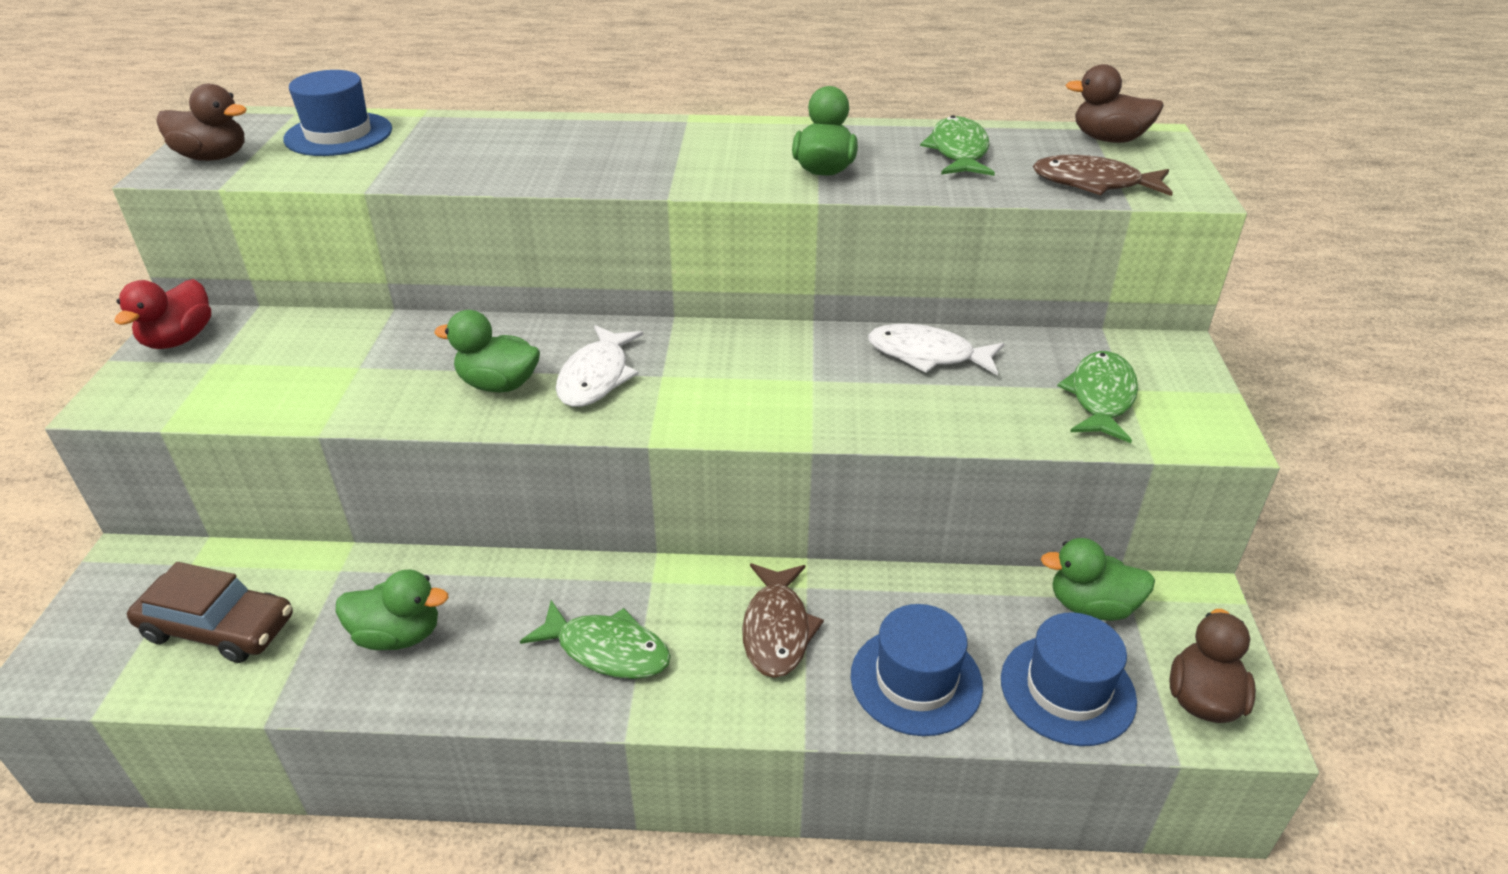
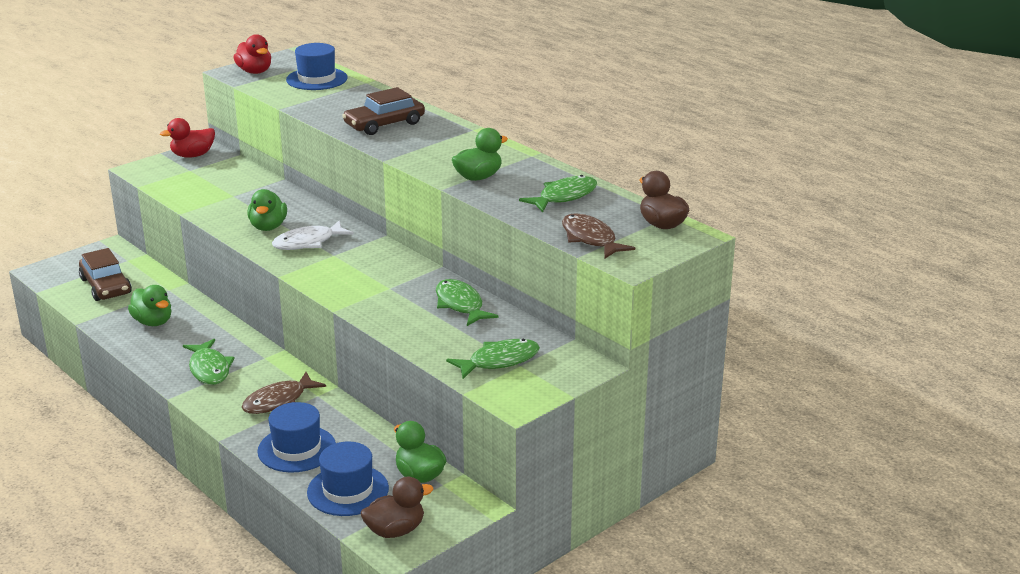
camera: 45 degrees right, 10 degrees down
(213, 157) = (255, 72): brown duck -> red duck
(498, 384) = (268, 227): green duck -> green duck turned 150 degrees counterclockwise
(564, 155) = (384, 124): none -> brown car
(927, 355) = (460, 305): white fish -> green fish

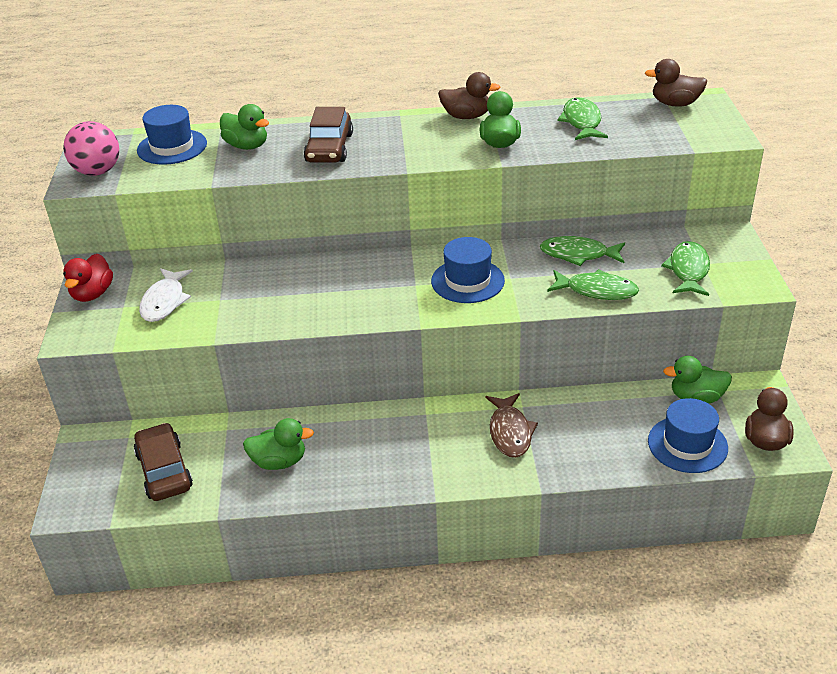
camera: 50 degrees left, 10 degrees up
(106, 286) = (164, 470): brown car -> brown car turned 120 degrees counterclockwise
(209, 369) = (410, 455): green fish -> green fish (597, 291)
(255, 72) = (97, 172): red duck -> pink ball
(268, 227) = (314, 301): green duck -> green duck (247, 146)
(297, 449) = (598, 450): blue hat -> blue hat (467, 281)
(308, 242) = (374, 290): white fish -> white fish (165, 302)
(506, 152) = (466, 116): none -> brown duck
(590, 239) = (669, 137): brown fish -> none

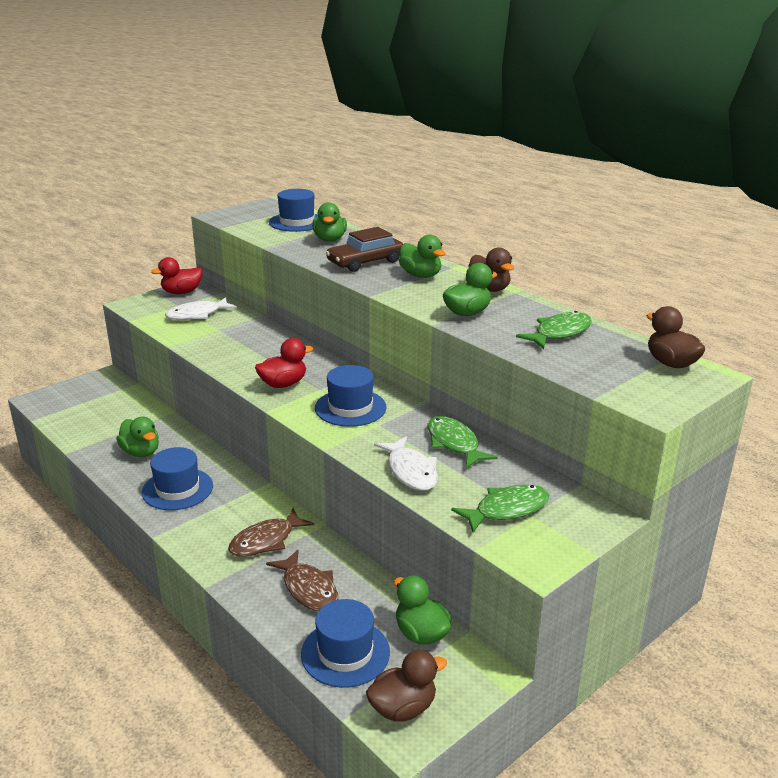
camera: 50 degrees right, 10 degrees down
(97, 172) = (239, 216): pink ball -> none
(164, 470) = (97, 415): brown car -> none
(374, 458) = (177, 489): none -> blue hat
(383, 300) = (283, 384): none -> red duck
(397, 134) = (420, 275): none -> green duck
(596, 433) = (309, 589): none -> brown fish
(597, 291) = (411, 471): green fish -> white fish

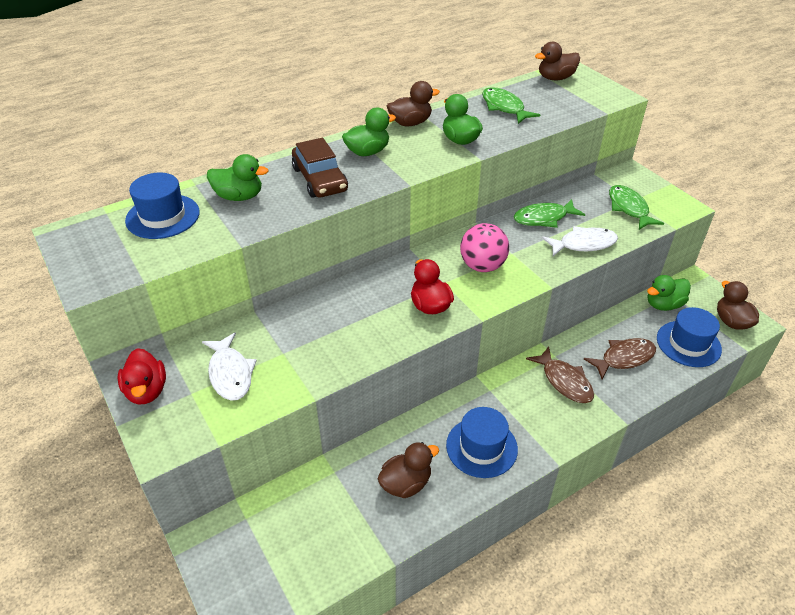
camera: 80 degrees left, 15 degrees up
(141, 452) = (406, 483): green duck -> brown duck
(350, 408) = (482, 266): blue hat -> pink ball

